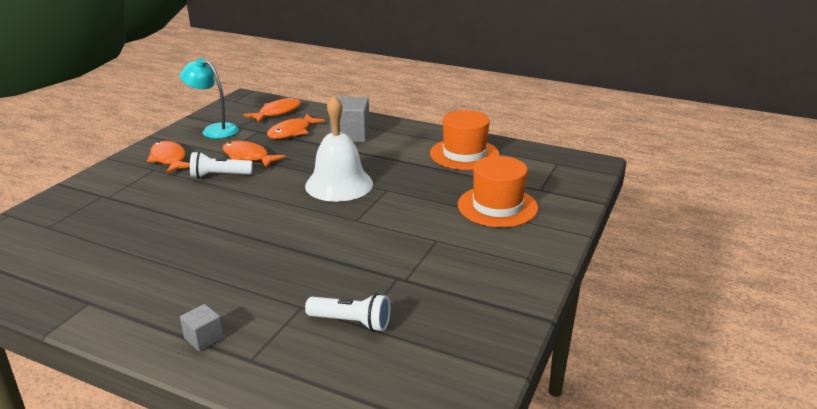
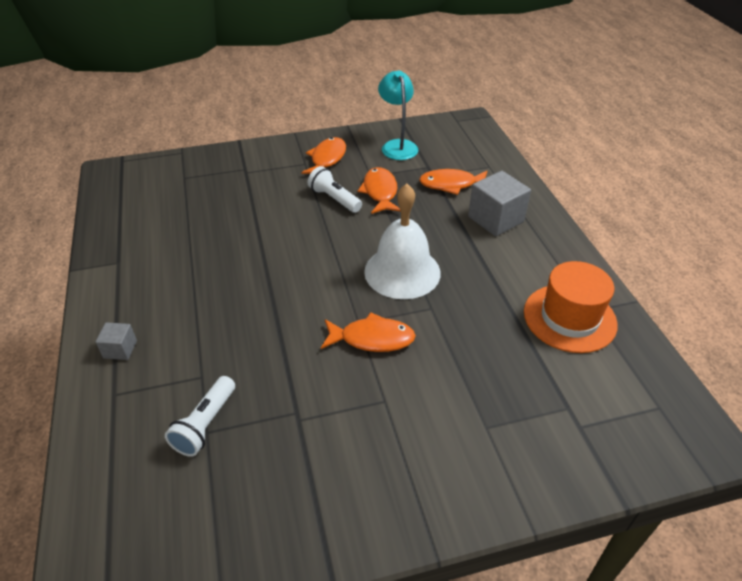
camera: 50 degrees right, 15 degrees up
(277, 112) = (472, 154): orange fish -> orange fish (372, 338)
(351, 322) = (205, 424): white flashlight -> white flashlight turned 45 degrees clockwise
(497, 206) = (499, 410): orange hat -> none

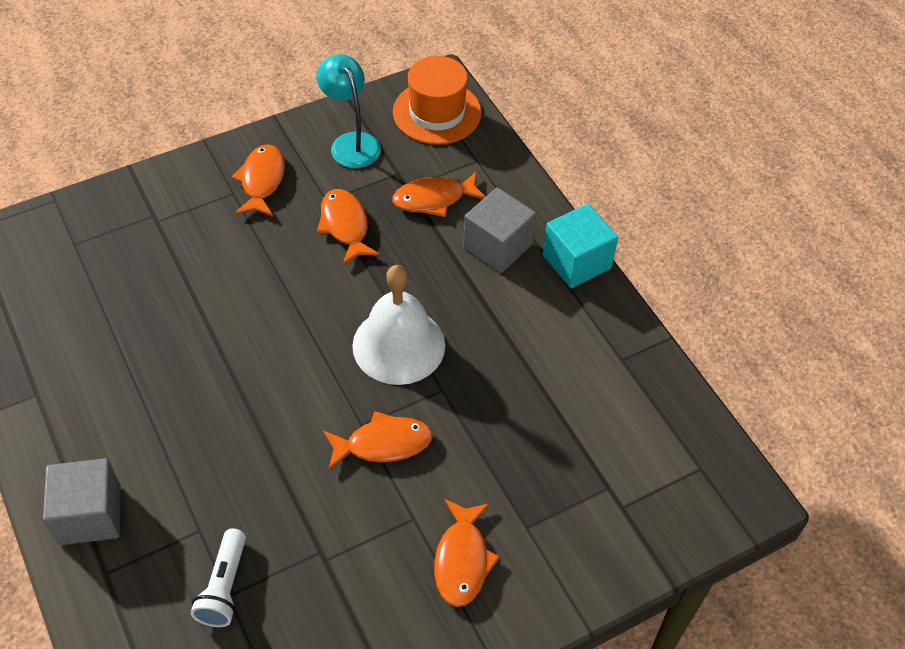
camera: 15 degrees left, 10 degrees up
(120, 349) = (90, 515): grey cube -> grey cube, size x1.93
(334, 199) = (289, 247): white flashlight -> none
(420, 443) = (462, 560): none -> orange fish
(559, 237) = (576, 262): none -> turquoise cube
(569, 318) = (599, 374): orange hat -> orange hat (437, 112)

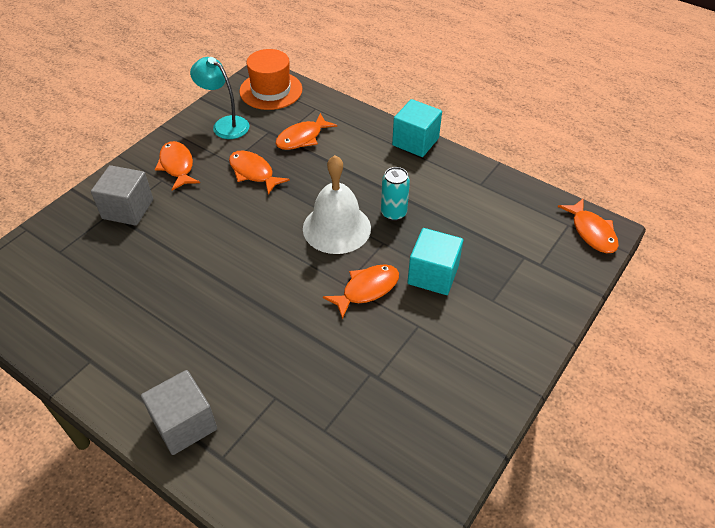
camera: 25 degrees left, 5 degrees down
(224, 587) = (317, 426): white flashlight -> none
(462, 560) = (466, 337): orange fish -> orange fish (591, 232)
(475, 460) = (433, 275): none -> turquoise cube
(481, 354) = (393, 213): none -> turquoise can
(497, 246) = (361, 150): grey cube -> grey cube (128, 209)

